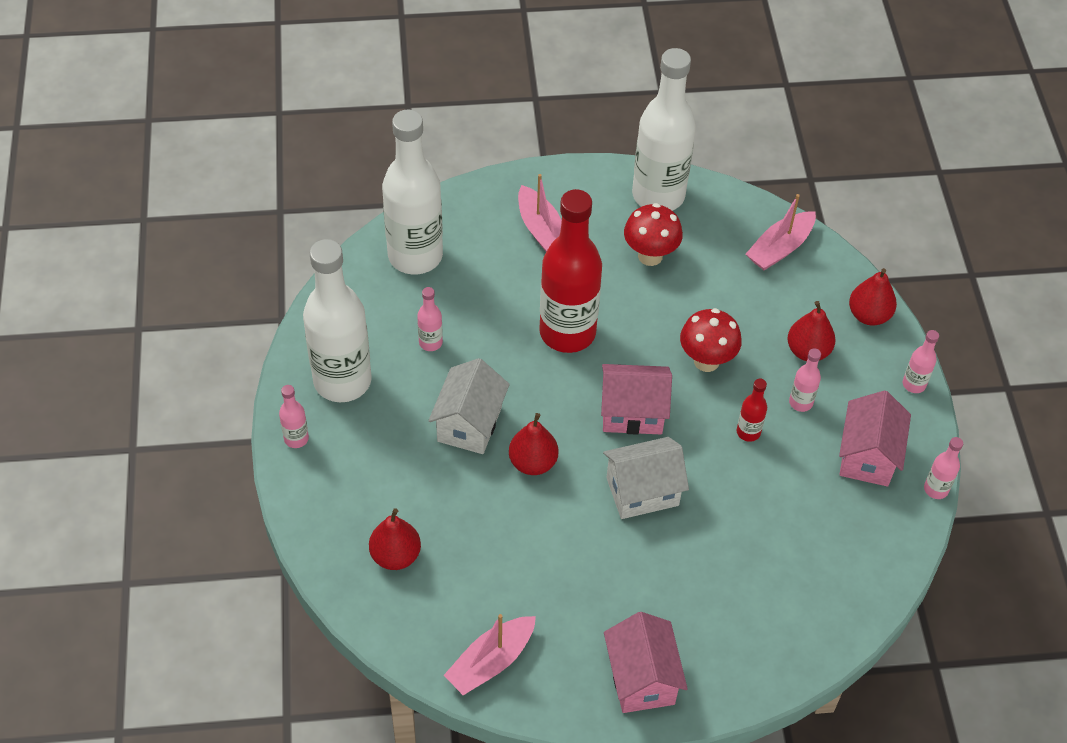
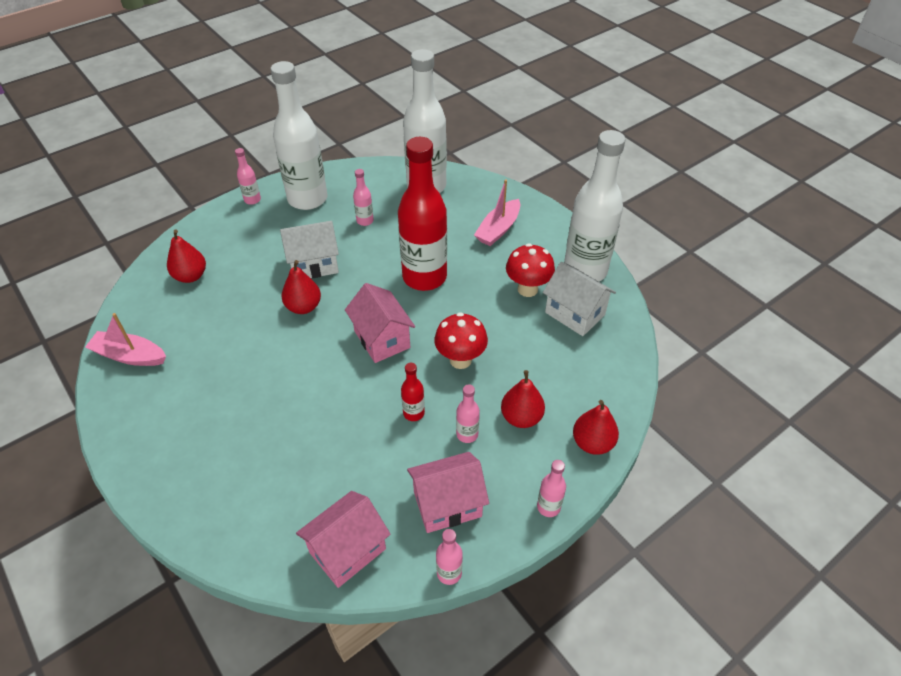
camera: 60 degrees right, 5 degrees down
(641, 678) = (151, 444): pink house -> pink house (347, 550)
(642, 491) = (317, 374): white house -> white house (575, 313)
(780, 248) = (604, 357): pink boat -> none

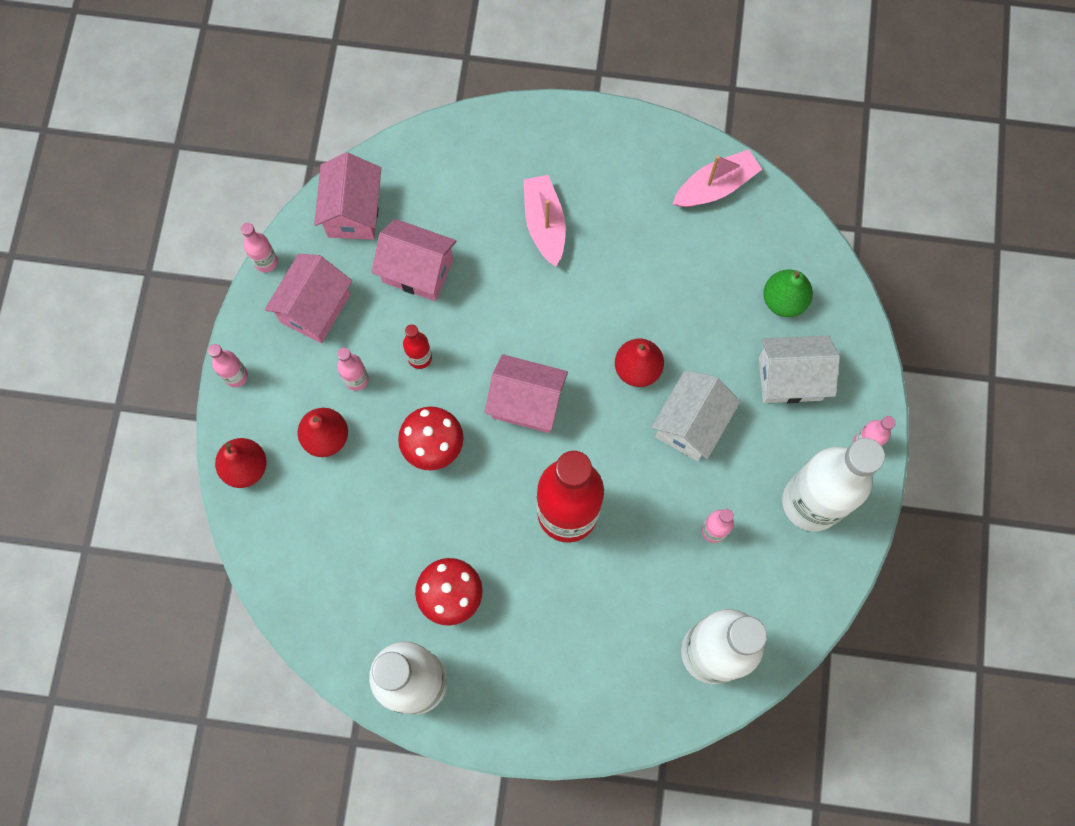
camera: 135 degrees right, 25 degrees up
(191, 276) = (783, 300): red pear -> green pear
(353, 466) = (417, 271): none -> pink house
(498, 229) = (562, 658): pink boat -> pink boat (544, 224)
(575, 313) = (377, 606): white house -> white house (790, 378)

